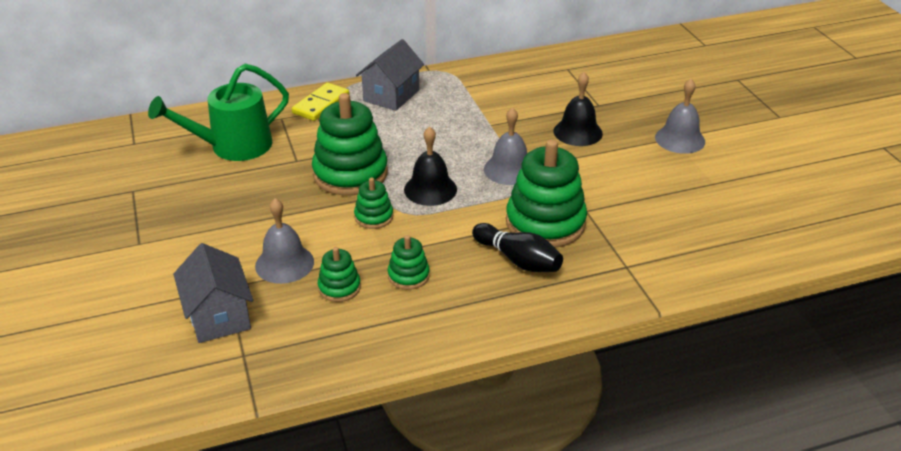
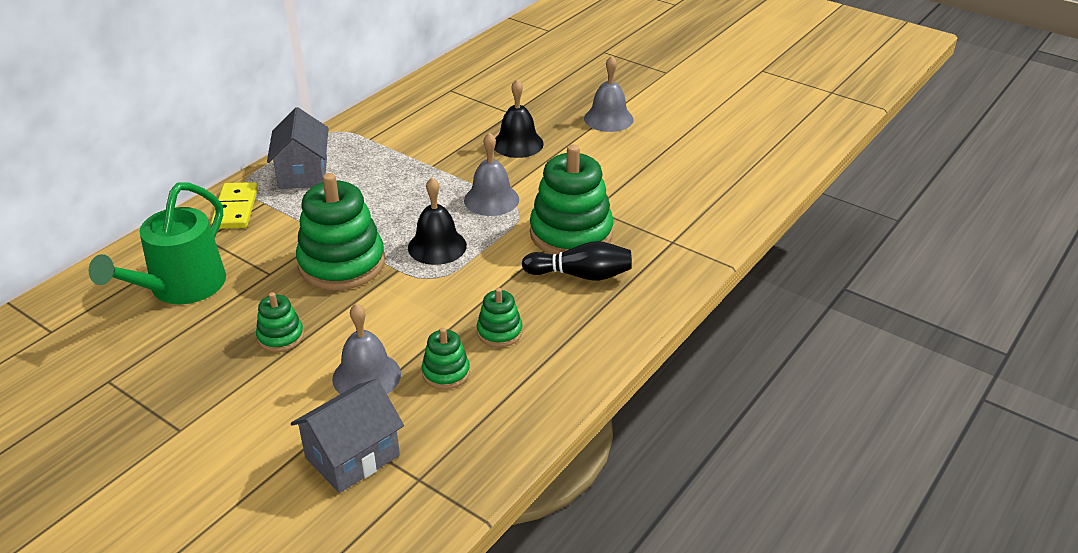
camera: 35 degrees left, 0 degrees up
(219, 316) = (352, 456): grey house -> grey house turned 75 degrees counterclockwise
(374, 217) = (409, 294): green stacking toy -> green stacking toy (280, 337)

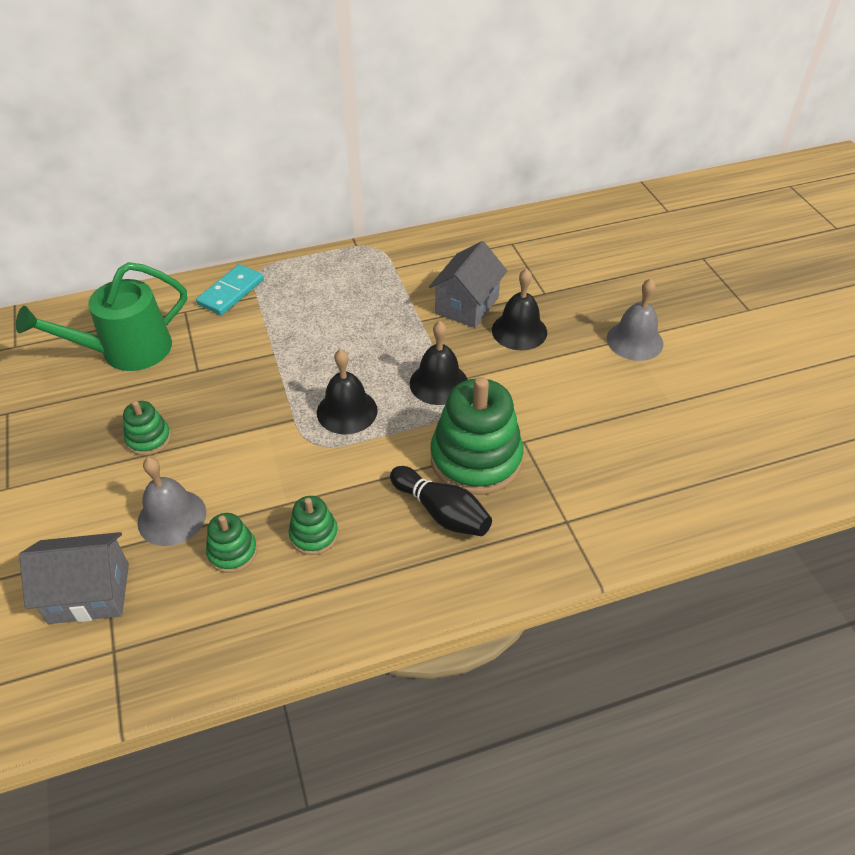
camera: 35 degrees right, 10 degrees up
(236, 208) = (231, 292): yellow domino -> turquoise domino
(303, 173) = (311, 280): grey house -> grey house (467, 305)
(342, 264) = (257, 389): green stacking toy -> none
(491, 199) = (438, 383): grey bell -> black bell

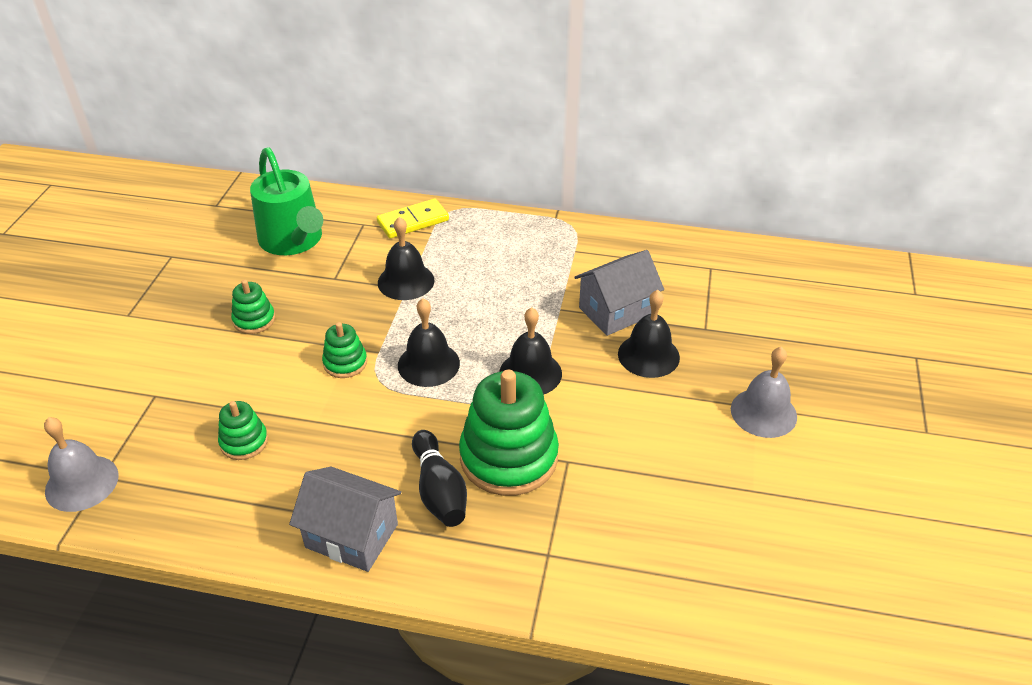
camera: 30 degrees right, 5 degrees down
(89, 593) = (119, 423): grey house -> grey house (352, 536)
(127, 351) = (293, 240): green watering can -> green watering can turned 120 degrees counterclockwise
(172, 517) = (222, 391): grey bell -> grey bell (82, 483)
(231, 292) = (413, 221): turquoise domino -> yellow domino
(268, 347) = (406, 281): none -> black bell
(314, 535) = (317, 458): green stacking toy -> green stacking toy (345, 363)

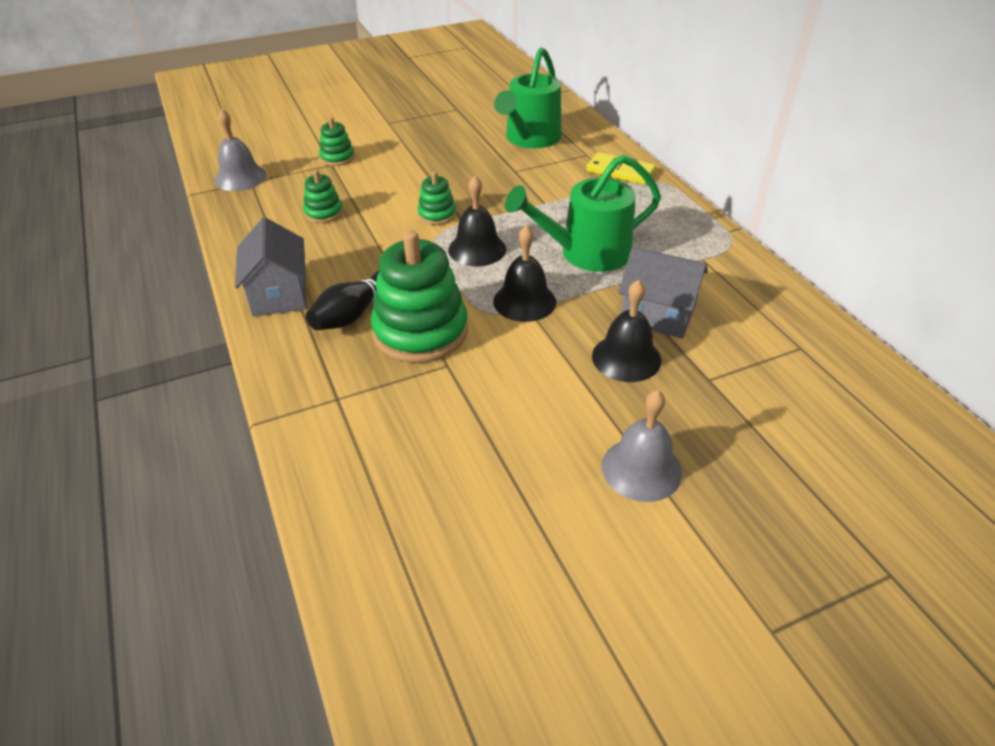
camera: 55 degrees right, 0 degrees up
(254, 320) = (436, 163): green stacking toy -> green stacking toy (337, 158)
(406, 281) = (551, 199): black bell -> none
(504, 304) = (587, 253): none -> green watering can

